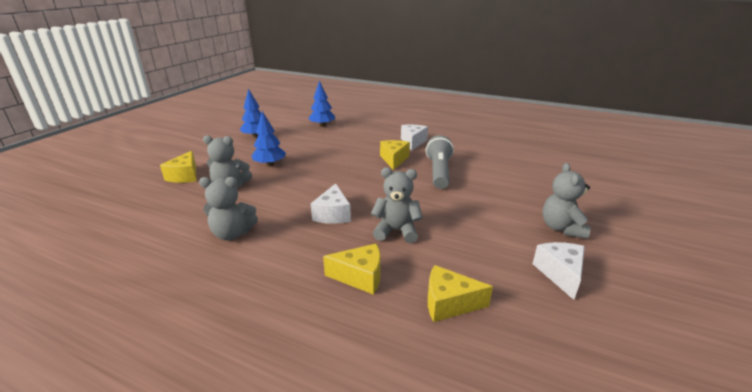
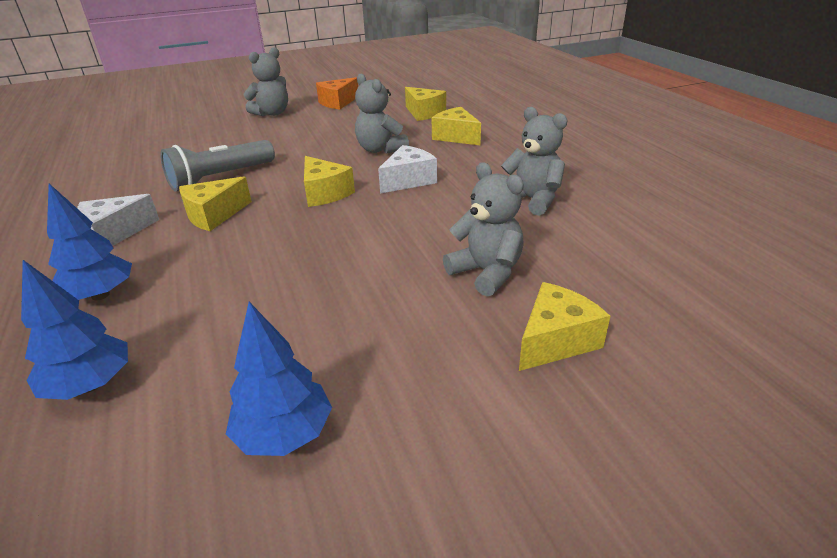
camera: 135 degrees left, 5 degrees up
(270, 164) = (379, 293): blue tree -> blue tree (100, 295)
(367, 187) = (324, 193): none -> yellow cheese
(560, 274) = (338, 102): white cheese -> orange cheese

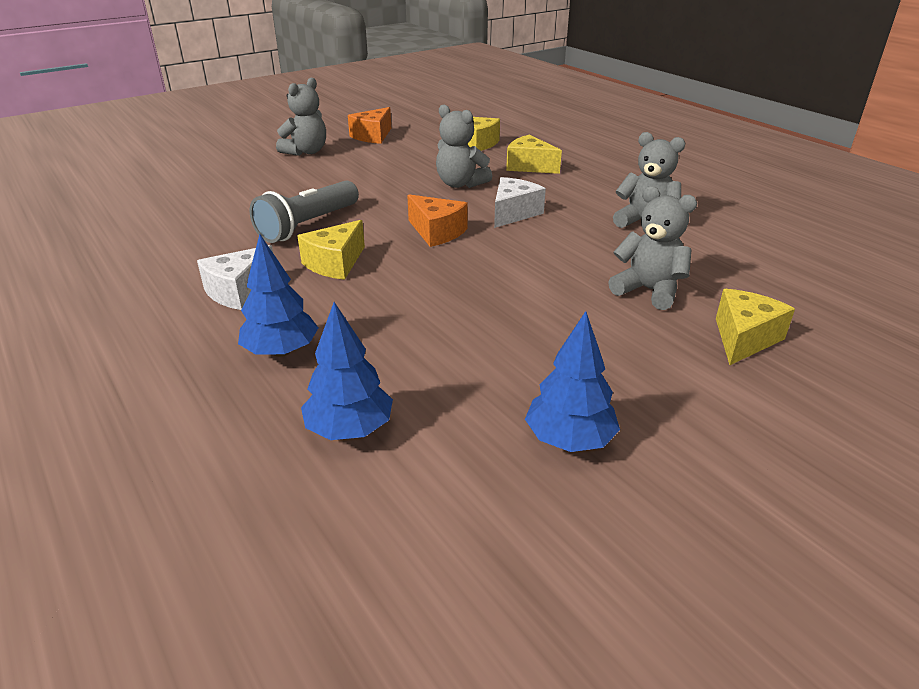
camera: 15 degrees left, 0 degrees up
(324, 193) = (437, 232): yellow cheese -> orange cheese

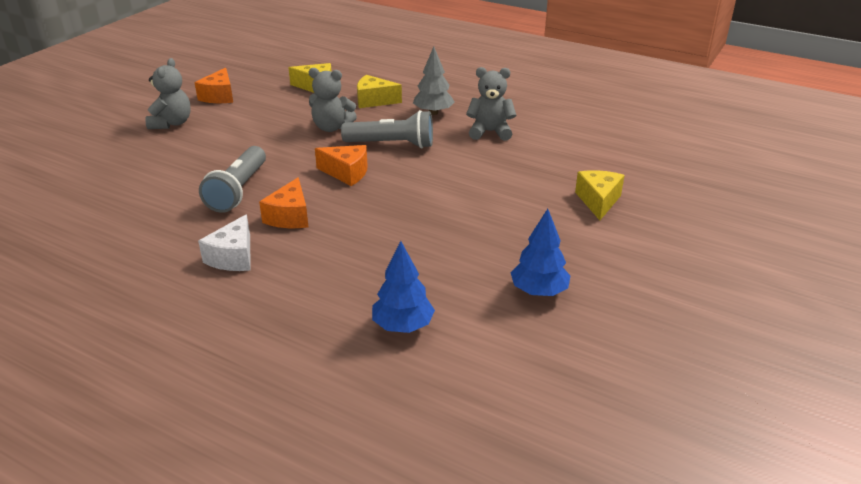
camera: 25 degrees left, 0 degrees up
(281, 351) = (310, 291): blue tree -> none
(335, 263) = (290, 216): yellow cheese -> orange cheese
(513, 213) = (392, 144): white cheese -> grey flashlight
(589, 190) = (433, 112): none -> grey tree
(648, 290) = (523, 183): grey teddy bear -> none

